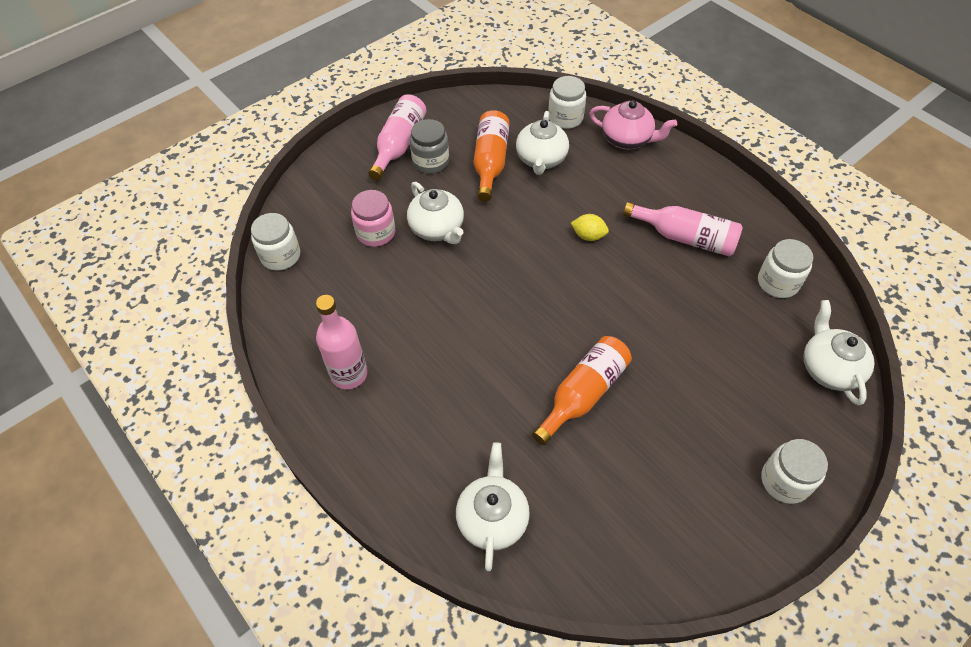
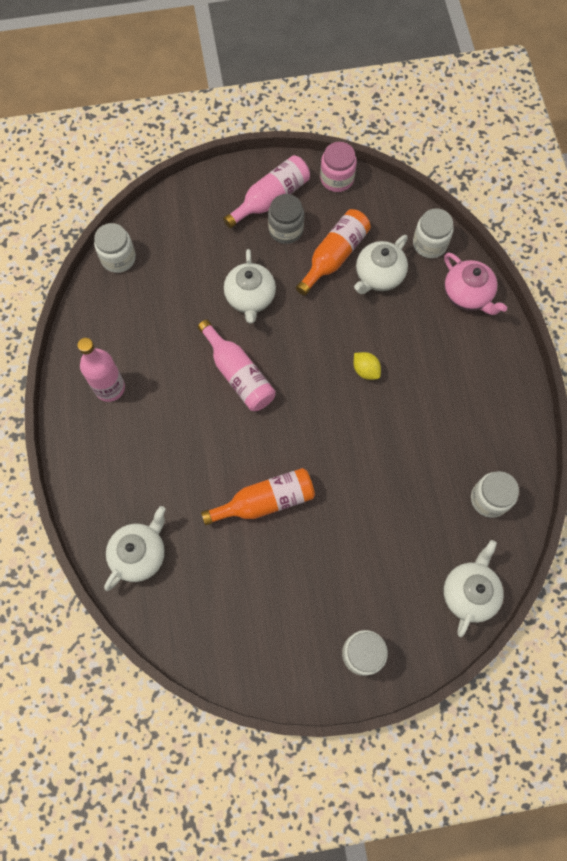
camera: 30 degrees right, 15 degrees up
(376, 233) = (201, 275): pink jar -> pink jar (337, 178)
(685, 238) = (444, 416): pink bottle -> pink bottle (238, 374)

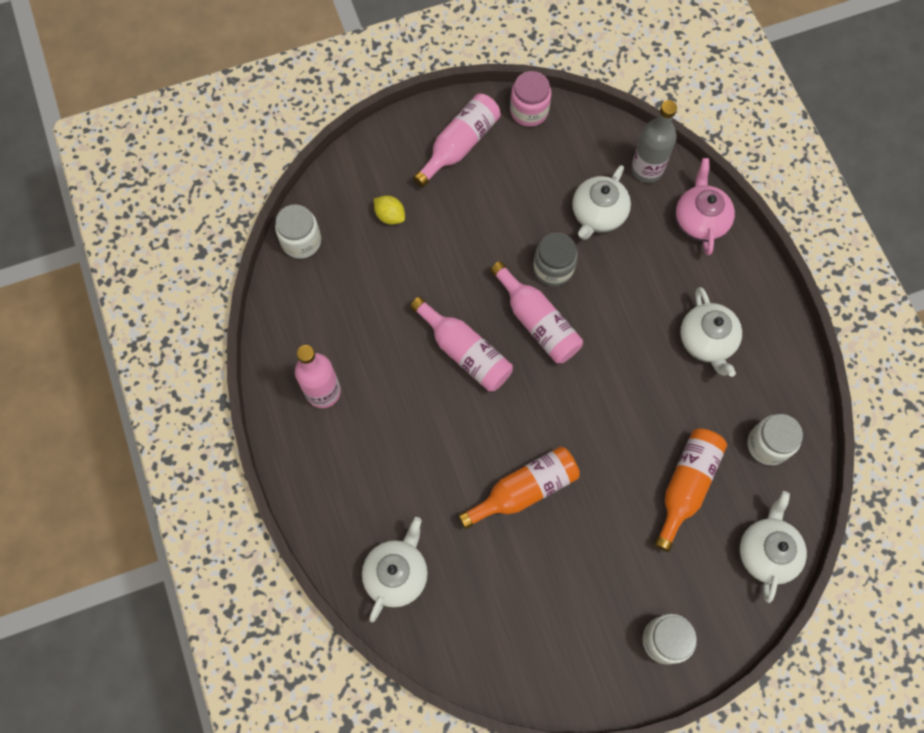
camera: 10 degrees left, 0 degrees up
(250, 298) = (460, 263): white teapot -> white teapot (706, 341)
(286, 229) = (484, 178): grey jar -> grey jar (553, 268)
(307, 359) = (537, 322): none -> pink bottle
(334, 256) = (544, 200): orange bottle -> orange bottle (686, 485)
(365, 370) = (605, 324): yellow lemon -> yellow lemon (390, 216)
(429, 244) = (647, 169): white jar -> grey bottle
(468, 295) = (700, 220): pink teapot -> pink teapot turned 135 degrees counterclockwise

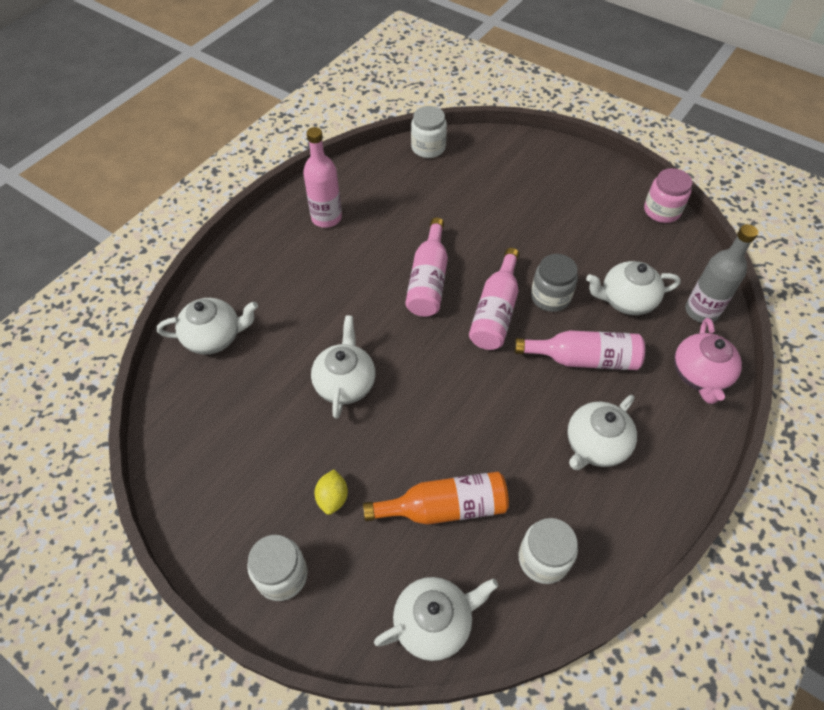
camera: 55 degrees right, 15 degrees down
(390, 216) = (493, 181): yellow lemon -> yellow lemon (332, 498)
(460, 145) = (589, 188): pink bottle -> pink bottle (583, 359)
(524, 490) = (345, 383): orange bottle -> white teapot
(700, 220) = (700, 375): pink teapot -> pink teapot turned 135 degrees clockwise

